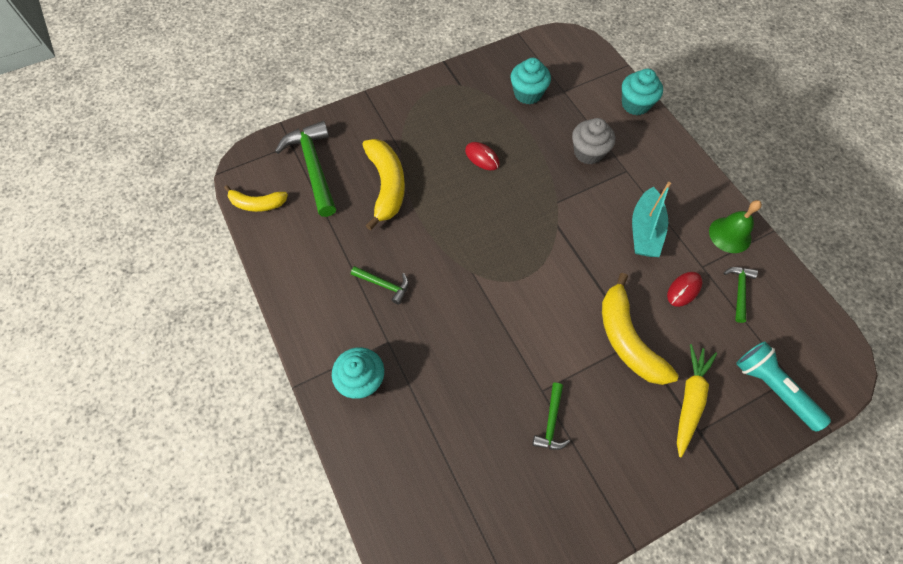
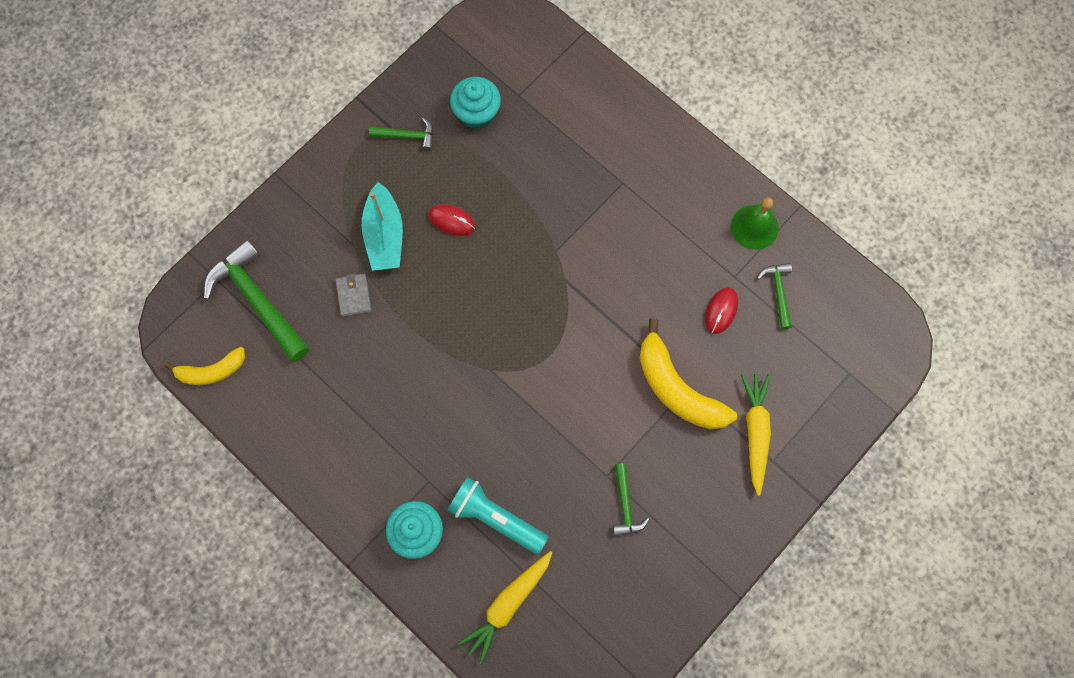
camera: 20 degrees left, 10 degrees up
(384, 285) = (399, 418): green hammer -> green hammer (407, 136)
(386, 185) = (354, 295): yellow banana -> grey wallet
(415, 472) = (508, 605): none -> yellow carrot
(588, 152) = (572, 173): grey cupcake -> none
(635, 104) = (608, 87): turquoise cupcake -> none
(645, 231) = (662, 253): turquoise boat -> turquoise boat (384, 235)
(773, 388) = (834, 390): turquoise flashlight -> turquoise flashlight (496, 518)

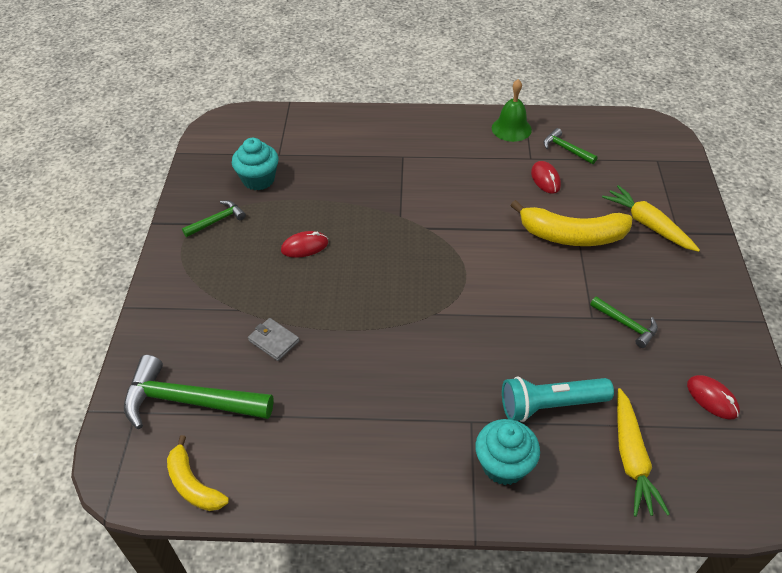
camera: 40 degrees left, 25 degrees down
(212, 371) = (193, 484): yellow banana -> yellow banana turned 105 degrees clockwise
(384, 235) = (260, 287): turquoise boat -> none
(617, 616) = (712, 398): none -> red mouse

